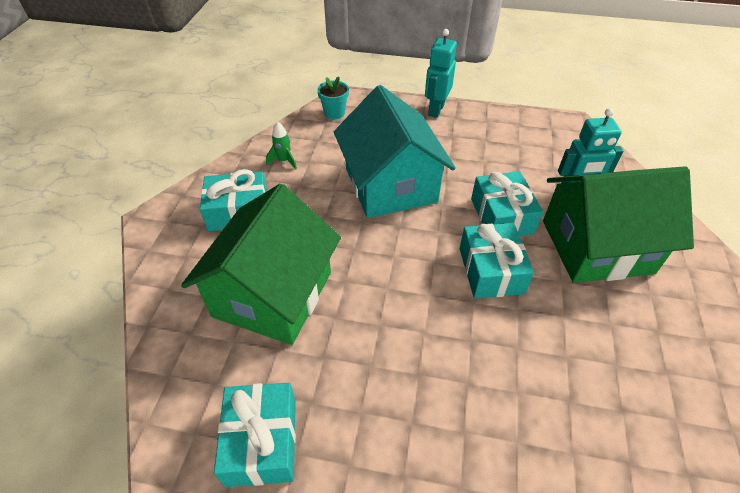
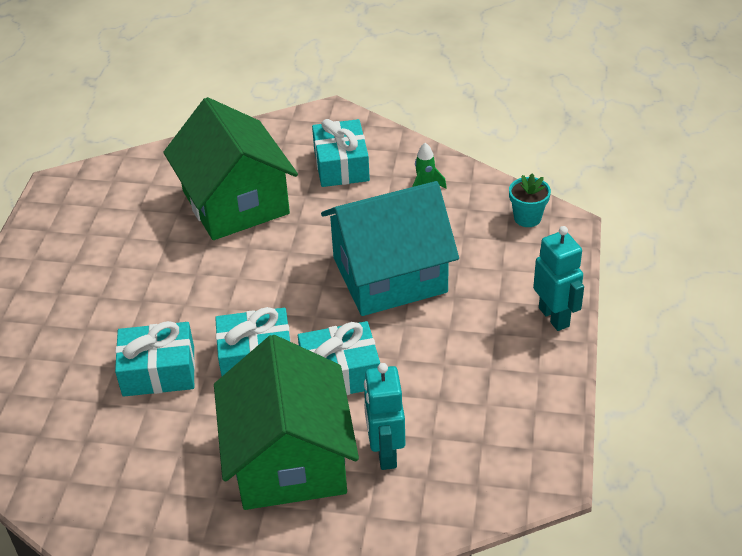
camera: 90 degrees right, 5 degrees down
(262, 441) = (99, 215): turquoise gift -> turquoise gift (159, 371)
(273, 294) = (235, 202): green house -> green house turned 45 degrees clockwise
(435, 110) = (554, 317): turquoise robot -> turquoise robot turned 45 degrees clockwise

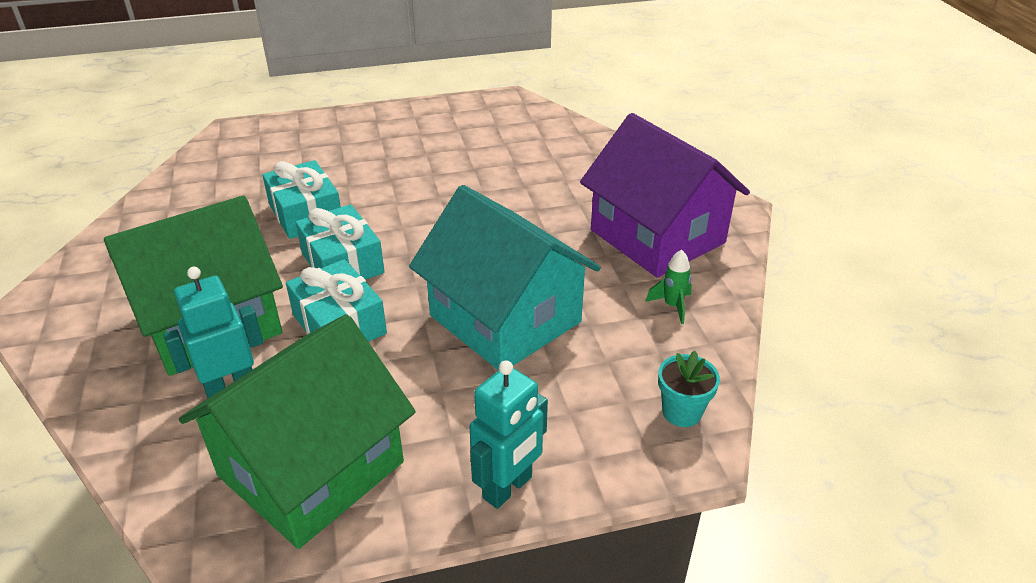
camera: 65 degrees right, 5 degrees down
(235, 202) = (550, 189): green house -> green house (311, 469)
(341, 165) = (657, 236): turquoise gift -> purple house

